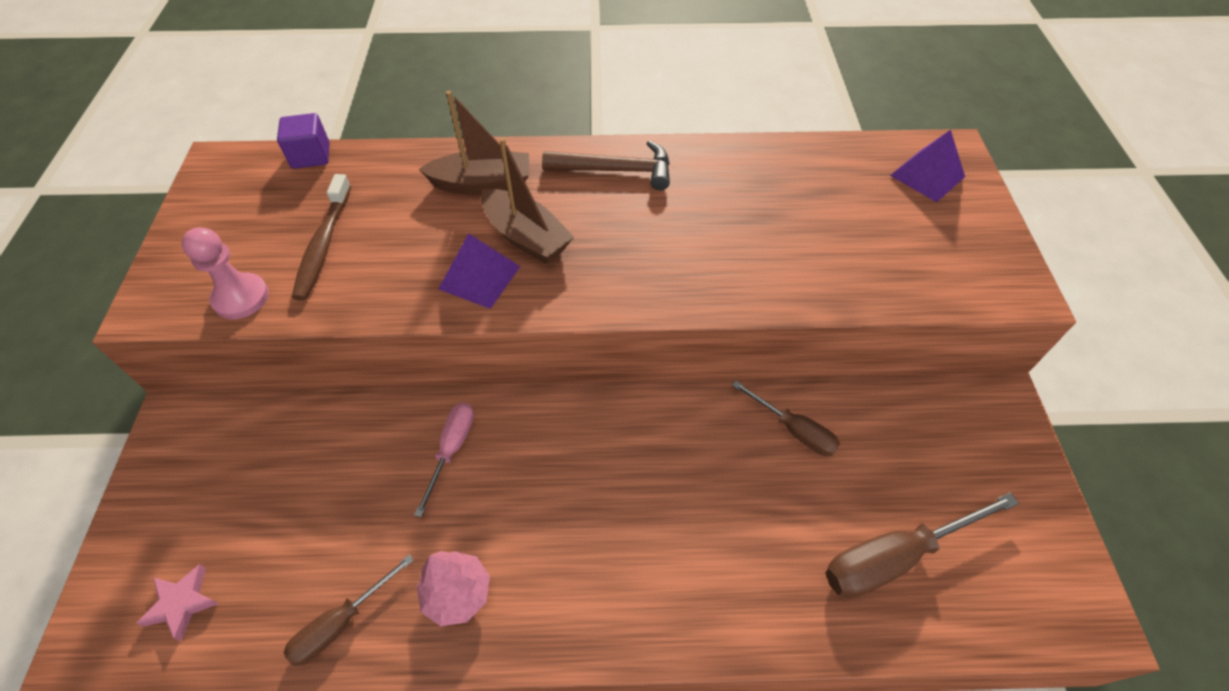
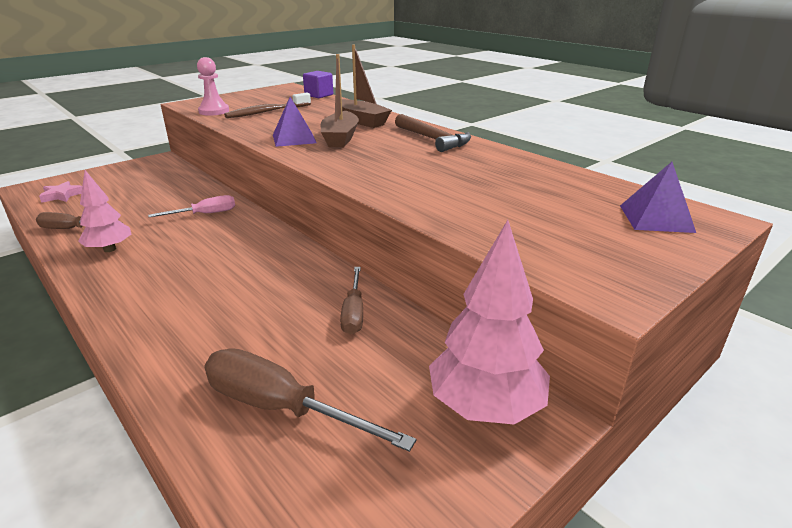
camera: 50 degrees right, 25 degrees down
(972, 424) = (485, 406): none -> pink tree

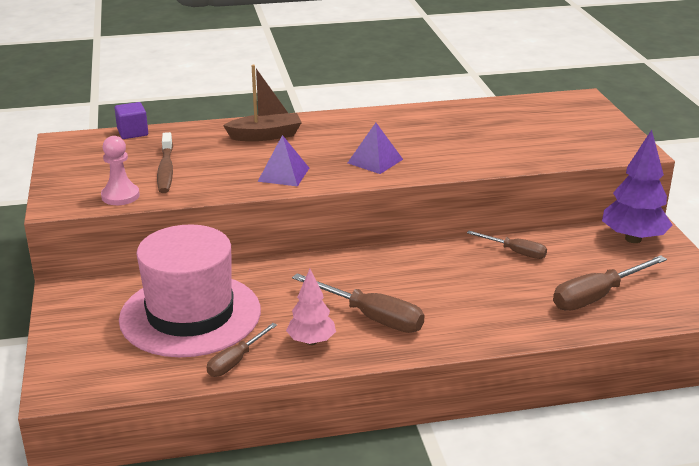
camera: 60 degrees left, 0 degrees up
(62, 195) = (117, 366): pink star -> none
(140, 198) = (190, 315): none -> pink hat
(162, 265) = (371, 317): none -> brown screwdriver
(205, 214) = (279, 283): pink screwdriver -> none
(340, 138) = (307, 155): brown boat -> none
(432, 139) = (356, 123): brown hammer -> none
(485, 406) = (633, 239): pink tree -> purple tree
(656, 218) = (568, 110): purple pyramid -> purple pyramid (375, 161)

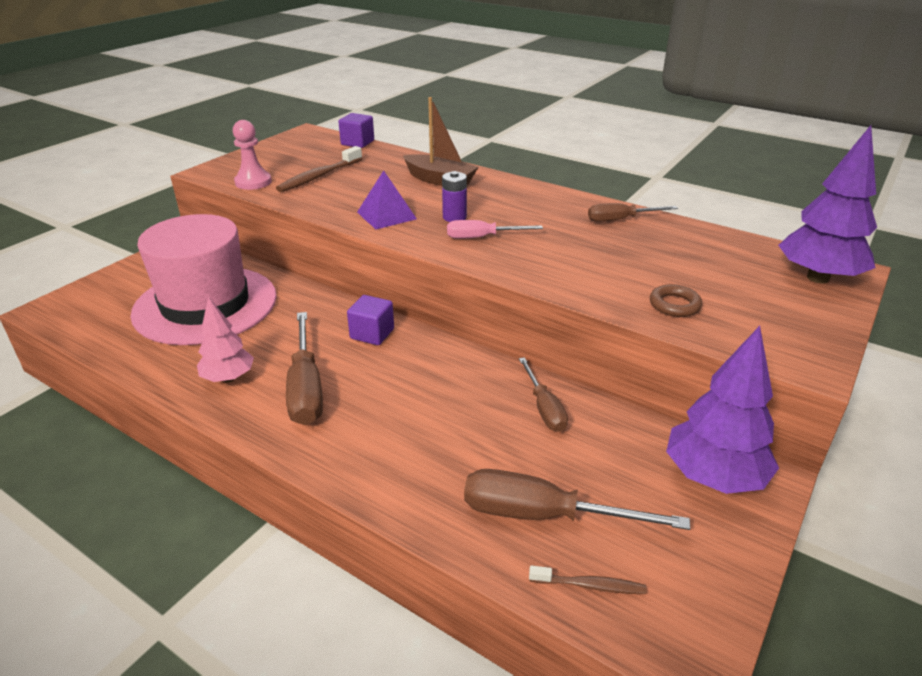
camera: 45 degrees right, 5 degrees up
(235, 361) = (158, 359): brown screwdriver -> brown screwdriver (620, 220)
(331, 156) = (454, 217): none -> purple battery
(349, 268) = (372, 334): none -> purple cube
(375, 161) = (482, 237): purple pyramid -> pink screwdriver
(542, 151) = (674, 305): none -> brown ring
(577, 107) = (818, 278): none -> purple tree
(657, 309) = (590, 585): none -> brown toothbrush

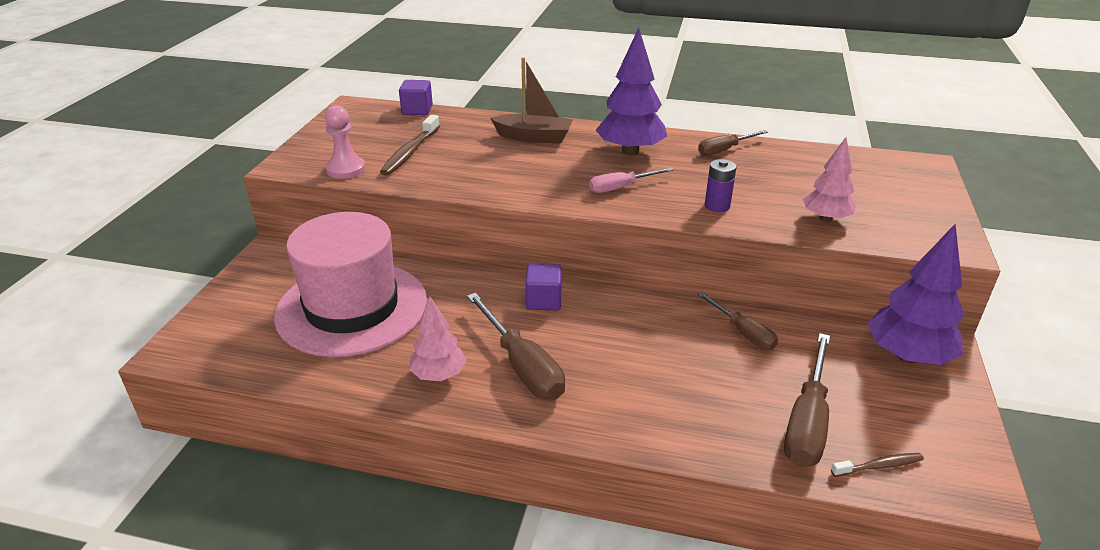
camera: 20 degrees left, 0 degrees up
(386, 215) = (514, 181): purple pyramid -> none
(454, 217) = (579, 172): purple battery -> purple battery (717, 206)
(544, 515) = (807, 421): brown screwdriver -> brown screwdriver turned 60 degrees counterclockwise
(674, 305) = (825, 219): brown ring -> pink tree
(818, 278) = (910, 174): purple tree -> purple tree (630, 151)

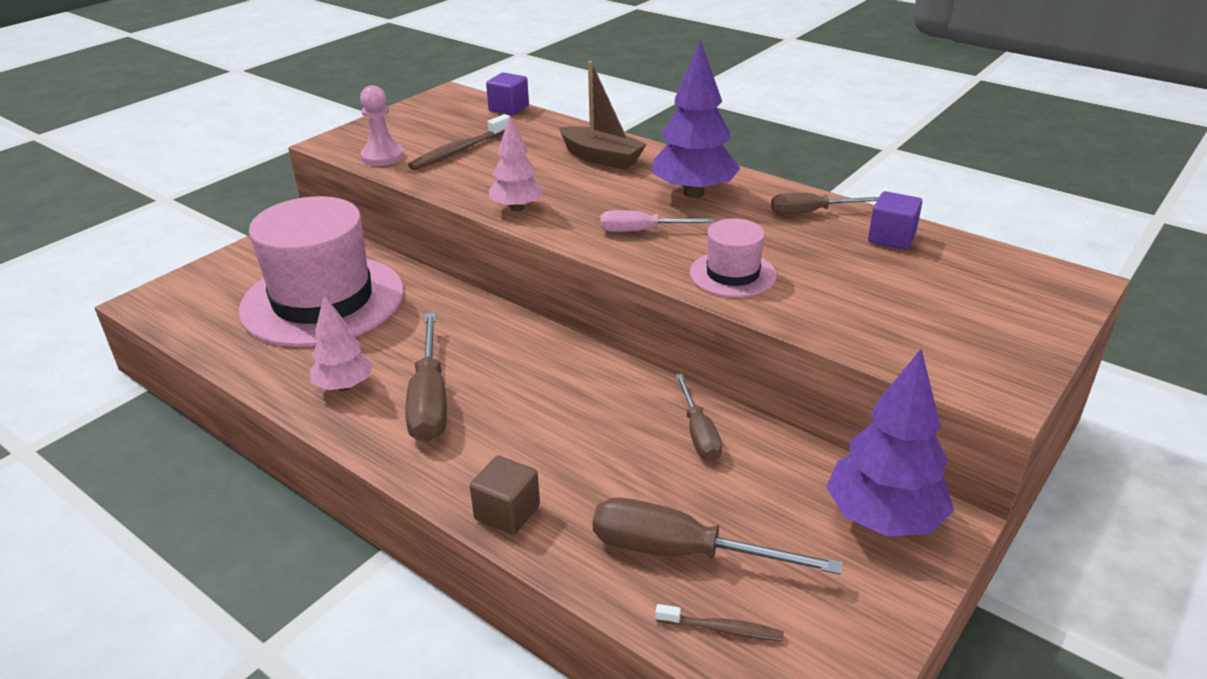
camera: 25 degrees right, 0 degrees up
(544, 300) = (510, 340): purple cube -> purple cube (891, 238)
(661, 434) = (507, 512): none -> brown cube
(717, 206) = (732, 274): purple battery -> pink hat
(807, 421) = (682, 552): brown screwdriver -> brown screwdriver turned 60 degrees clockwise
(825, 219) = (855, 318): pink tree -> pink tree (517, 208)

